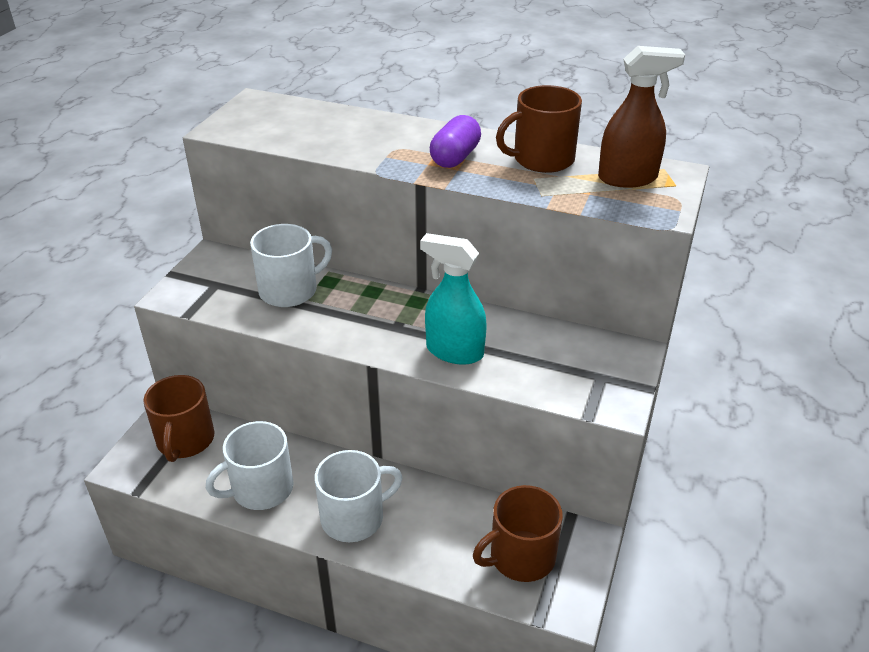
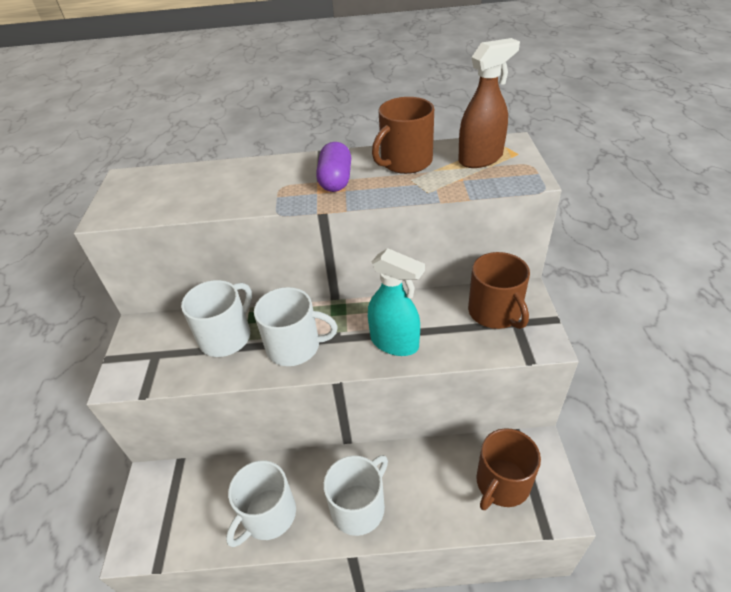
camera: 20 degrees left, 5 degrees up
(185, 440) = (178, 497): brown mug -> brown mug (495, 312)
(350, 321) = (295, 346): none -> white mug
(454, 351) = (395, 343): turquoise spray bottle -> turquoise spray bottle turned 150 degrees counterclockwise

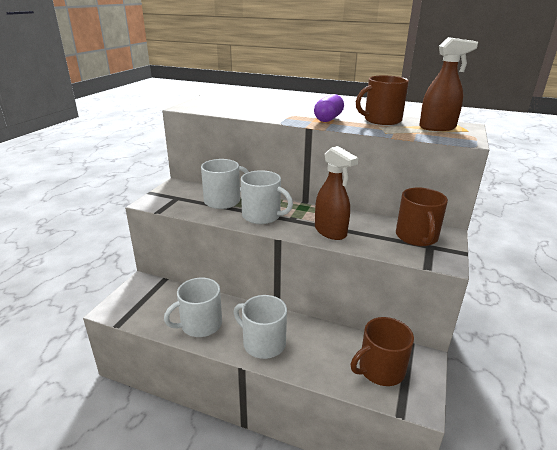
camera: 20 degrees right, 15 degrees down
(359, 507) = (263, 343): white mug -> white mug turned 120 degrees counterclockwise
(395, 343) = (330, 232): turquoise spray bottle -> brown spray bottle

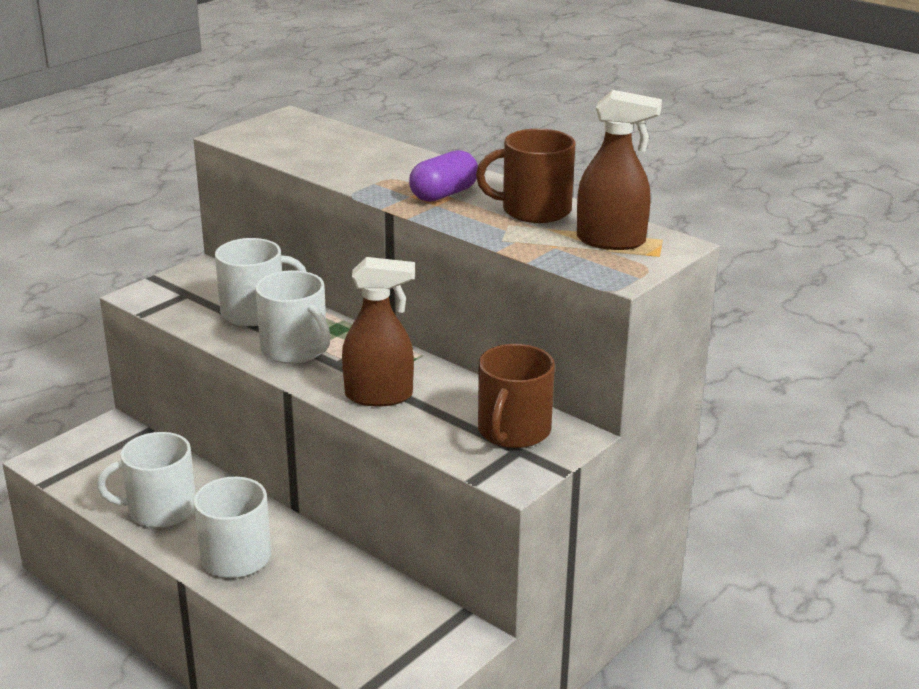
camera: 20 degrees right, 0 degrees up
(330, 232) = (379, 396): brown spray bottle -> brown spray bottle turned 75 degrees counterclockwise
(380, 369) = (382, 633): brown mug -> none

